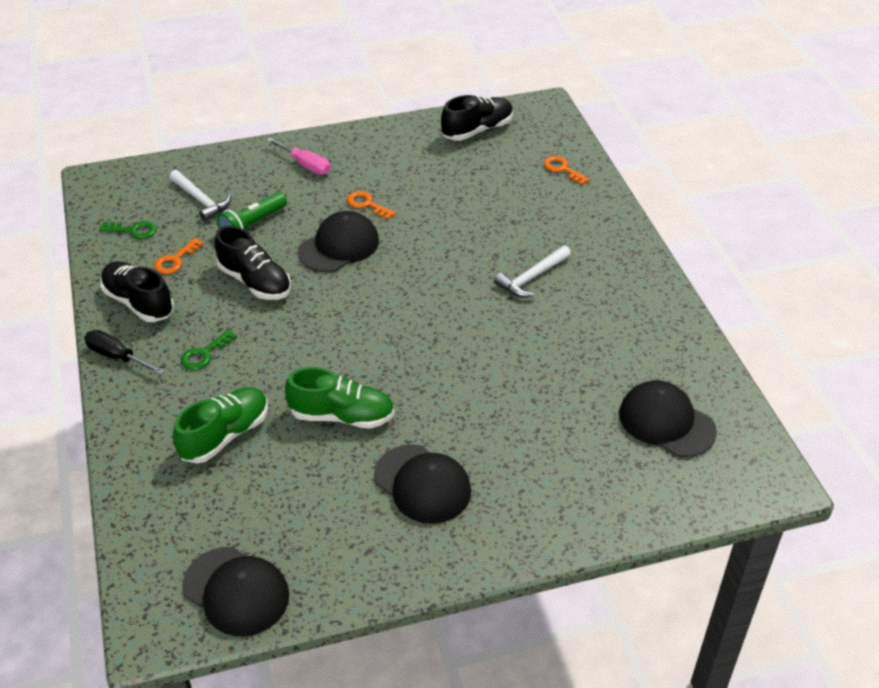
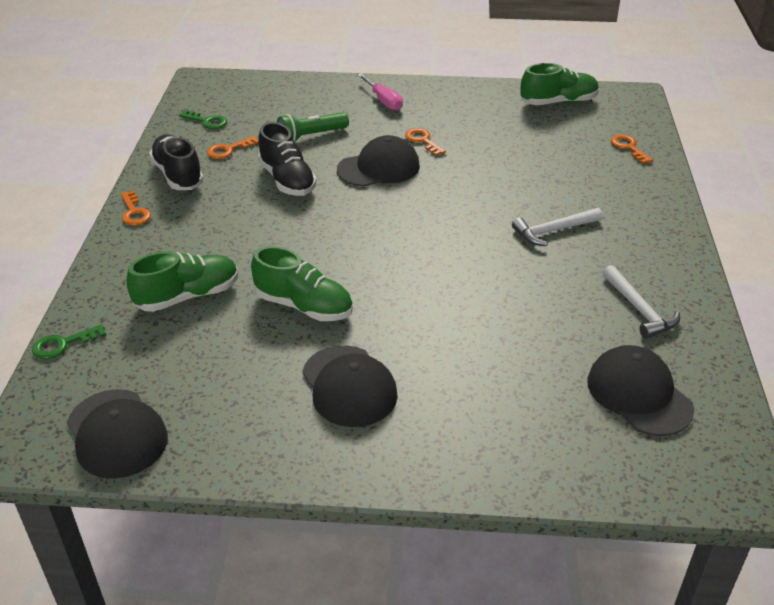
camera: 20 degrees right, 5 degrees down
(117, 357) = (134, 212): black screwdriver -> orange key
(201, 200) = (277, 110): white hammer -> white hammer (639, 310)
(204, 354) = (209, 226): green key -> green key (63, 344)
(477, 130) = (558, 102): black shoe -> green shoe

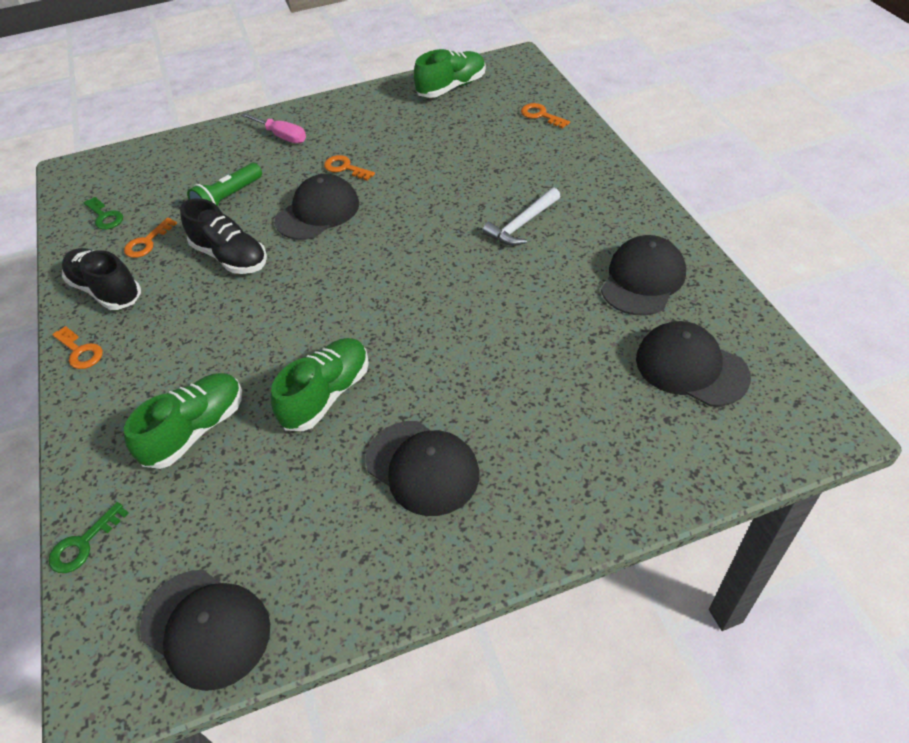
camera: 20 degrees left, 10 degrees up
(207, 121) = (105, 217): green key -> green key turned 45 degrees clockwise
(304, 306) = (327, 395): green shoe -> green shoe turned 60 degrees counterclockwise
(639, 310) = (643, 279): white hammer -> black cap

